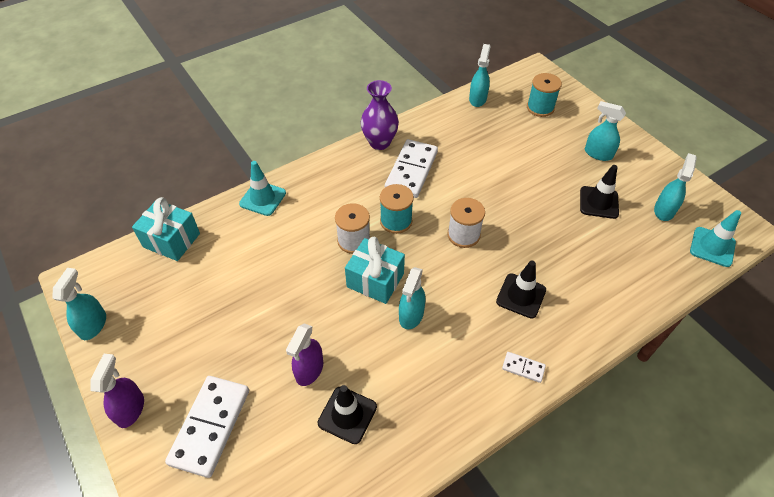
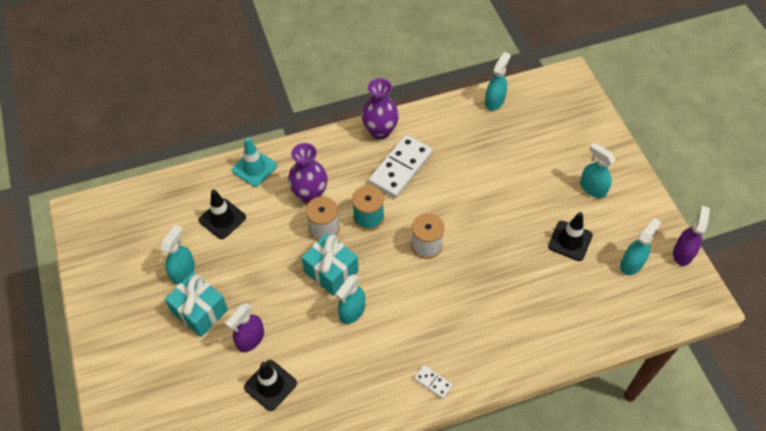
camera: 15 degrees right, 5 degrees up
(93, 325) = (85, 257): turquoise spray bottle -> turquoise spray bottle (183, 271)
(130, 409) = (100, 337): purple spray bottle -> purple spray bottle (682, 253)
(171, 240) = (165, 192): turquoise gift -> turquoise gift (200, 311)
(210, 426) = (159, 367): white domino -> none
(328, 211) = (310, 194): none -> purple vase
(521, 296) = (457, 316): black traffic cone -> black traffic cone (222, 219)
(540, 108) = (555, 124): turquoise spool -> none
(712, 247) = (662, 311): turquoise traffic cone -> none

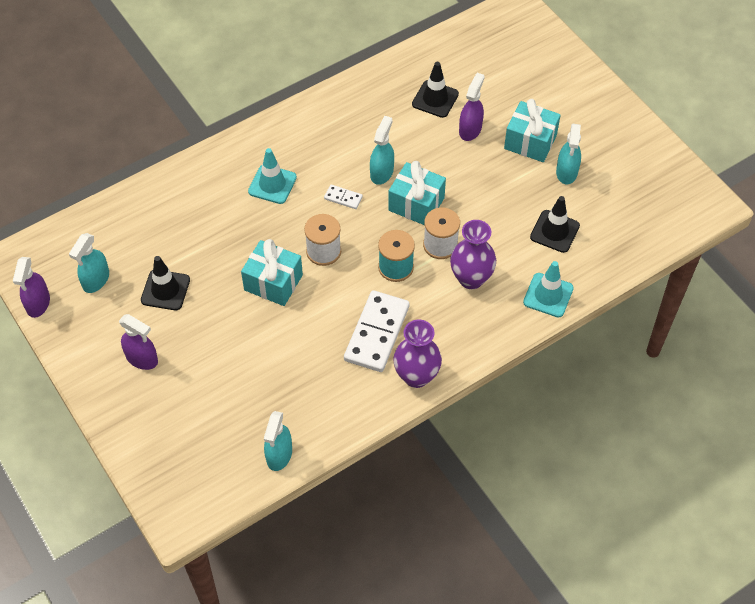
camera: 165 degrees right, 0 degrees up
(433, 382) = (287, 131): white domino -> white domino (343, 198)
(459, 323) = (272, 184): none -> turquoise traffic cone
(476, 227) = (273, 282): none -> turquoise gift
(592, 188) = (142, 358): turquoise spray bottle -> purple spray bottle

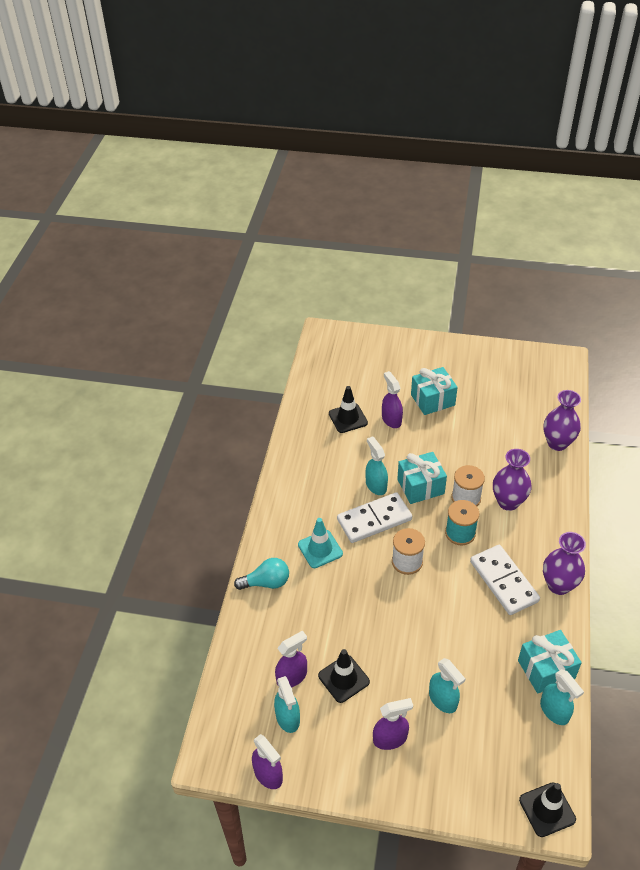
camera: 45 degrees left, 10 degrees down
(134, 256) = (292, 677): none -> purple spray bottle
(202, 175) = (266, 582): none -> turquoise light bulb
(273, 282) = (404, 608): turquoise gift -> turquoise gift (546, 669)
(343, 198) = (374, 519): white domino -> white domino, size x2.21
(548, 295) = (558, 475): turquoise traffic cone -> none
(554, 231) = (512, 437): black traffic cone -> black traffic cone (547, 809)
(566, 172) = (474, 401): turquoise spray bottle -> turquoise spray bottle (443, 700)
(588, 269) = (557, 443): none -> purple vase

